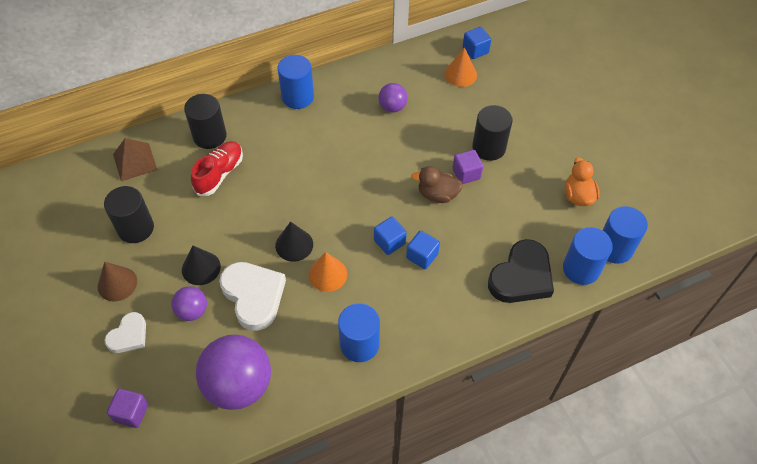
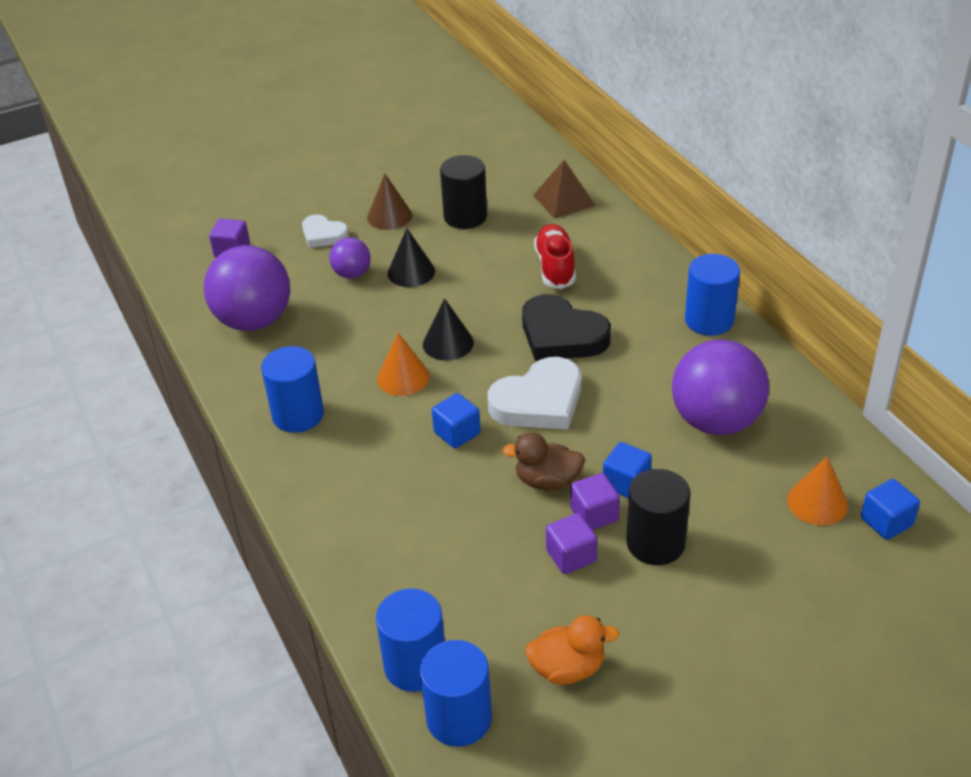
camera: 90 degrees right, 15 degrees down
(210, 136) = (617, 251): black cylinder -> none
(219, 174) = (555, 267): red shoe -> red shoe turned 120 degrees counterclockwise
(253, 296) = (371, 318): white heart -> white heart (539, 401)
(392, 107) = (716, 421): purple ball -> purple ball, size x1.98
(422, 256) = (434, 468): blue cube -> blue cube (626, 483)
(437, 195) = (547, 481): brown duck -> brown duck turned 90 degrees counterclockwise
(498, 188) = (571, 556): none -> purple cube
(521, 276) = (400, 585): black heart -> black heart (561, 335)

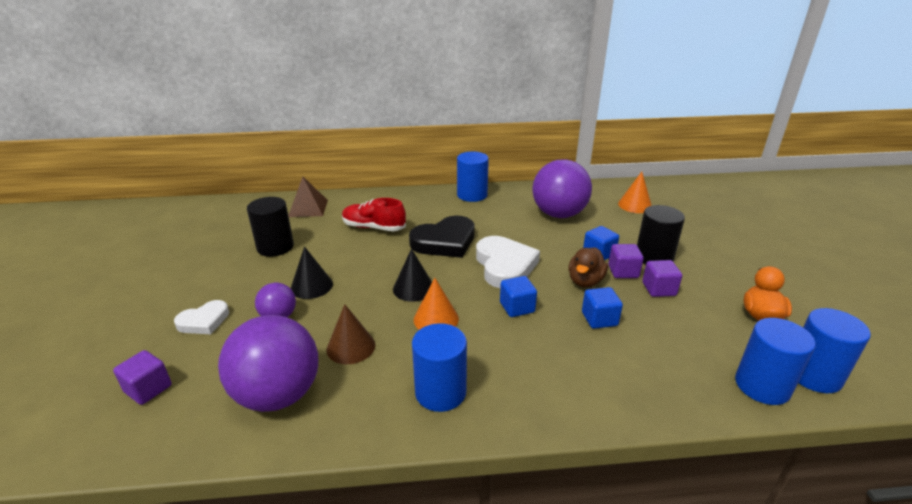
camera: 70 degrees left, 10 degrees down
(389, 216) = (227, 280): brown cone -> brown cone (351, 347)
(886, 522) = (654, 193): blue cube -> blue cube (599, 319)

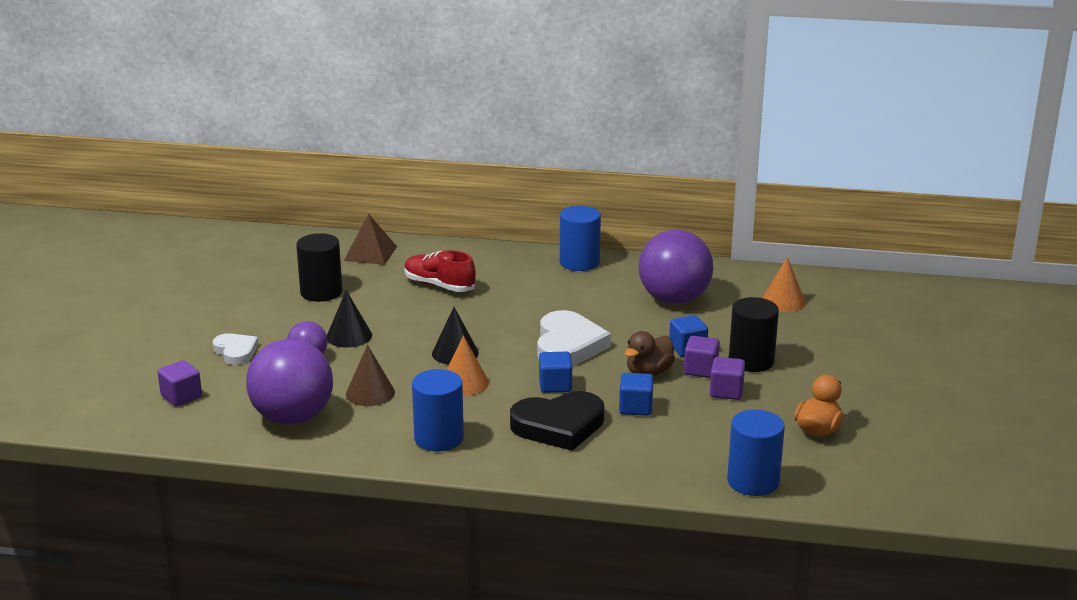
camera: 15 degrees right, 5 degrees down
(204, 321) = (236, 352): white heart -> white heart turned 105 degrees counterclockwise
(445, 242) = (514, 312): black heart -> black heart (559, 426)
(813, 375) = (816, 482): blue cylinder -> none

